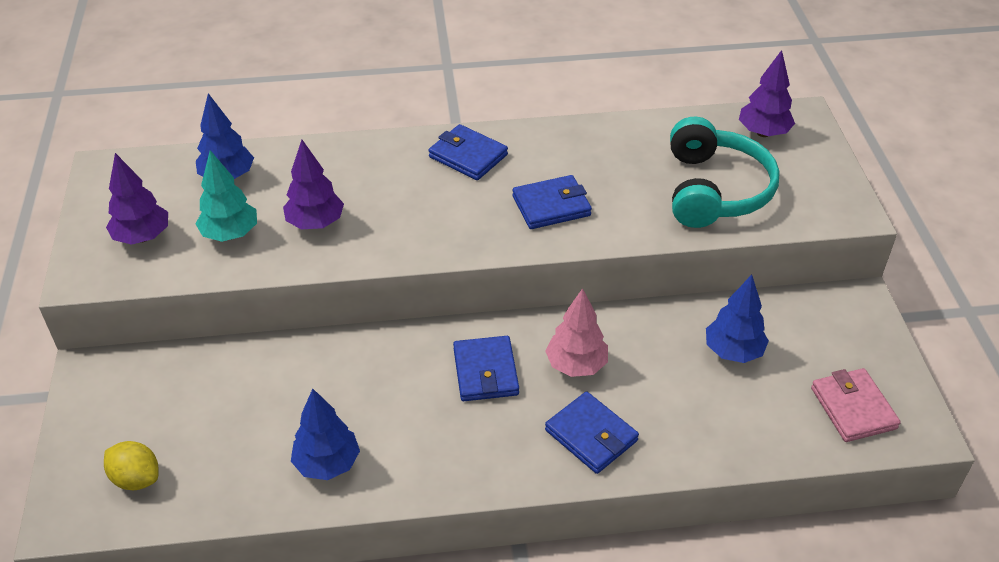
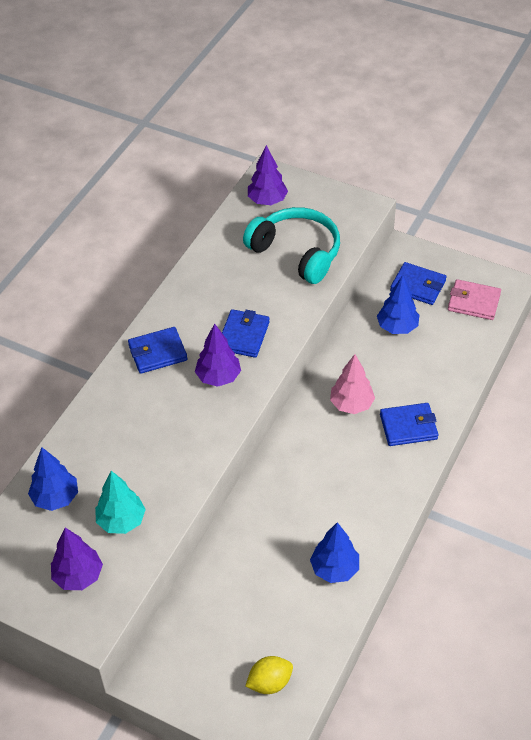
camera: 55 degrees left, 5 degrees up
(315, 223) = (152, 467): purple tree -> purple tree (218, 377)
(485, 372) = (322, 451): blue wallet -> blue wallet (418, 286)

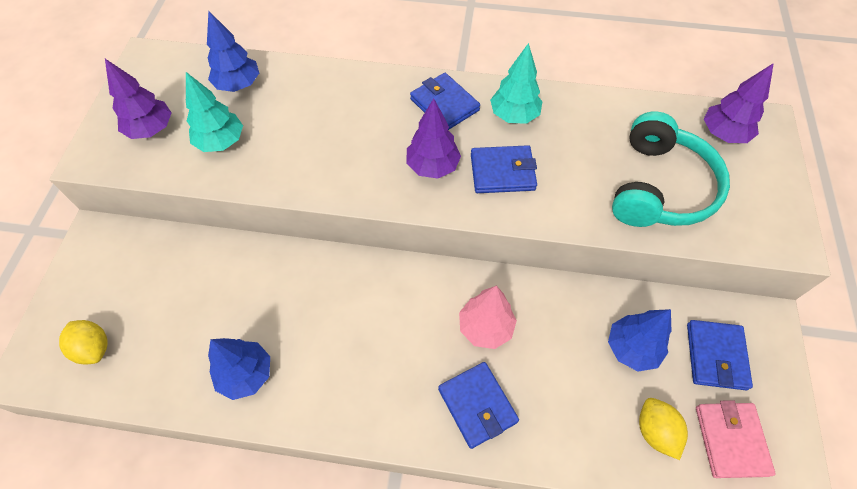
camera: 70 degrees right, 10 degrees up
(191, 312) = (514, 115): none -> turquoise tree
(456, 337) = (655, 431): none -> yellow lemon

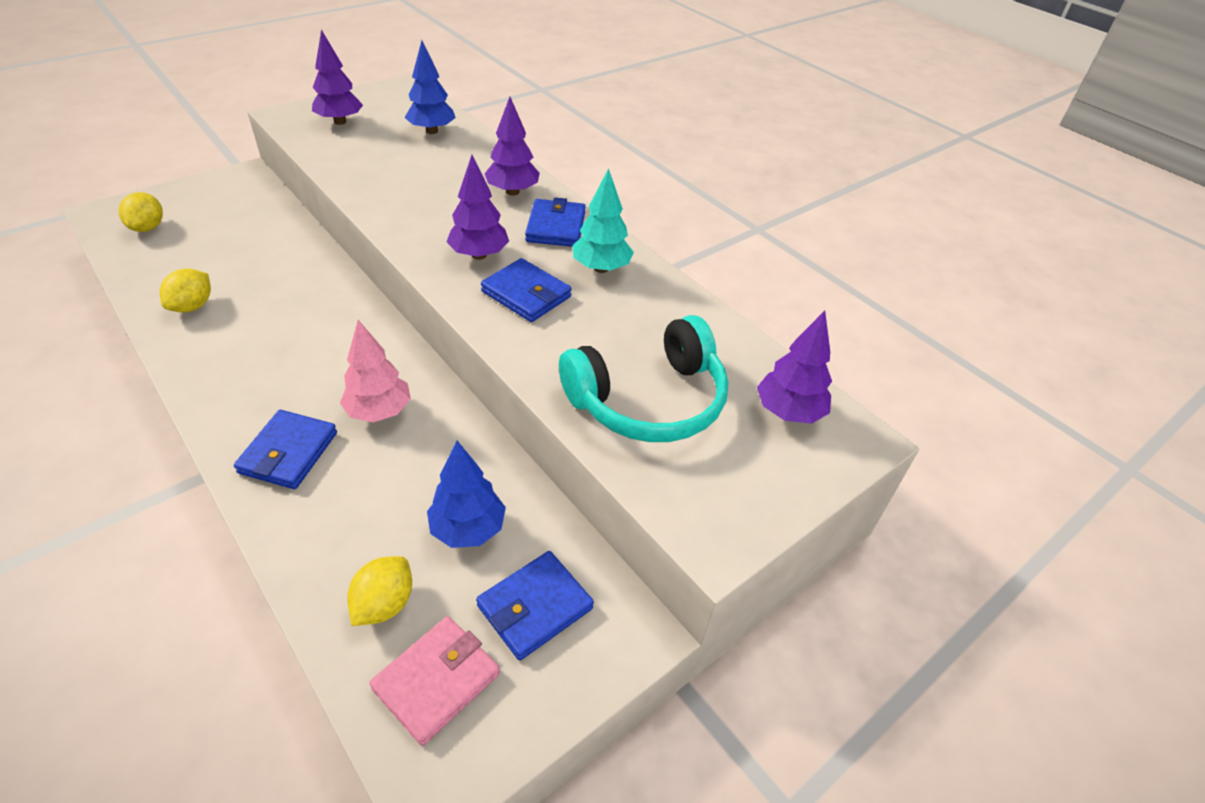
camera: 40 degrees right, 15 degrees down
(221, 142) = (367, 152): turquoise tree -> none
(246, 374) = (192, 306): blue tree -> yellow lemon
(376, 97) = (513, 192): none -> purple tree

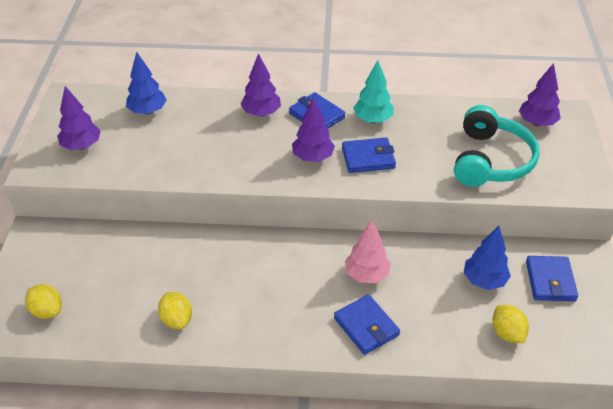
camera: 45 degrees left, 0 degrees up
(437, 681) = (566, 334): pink wallet -> none

